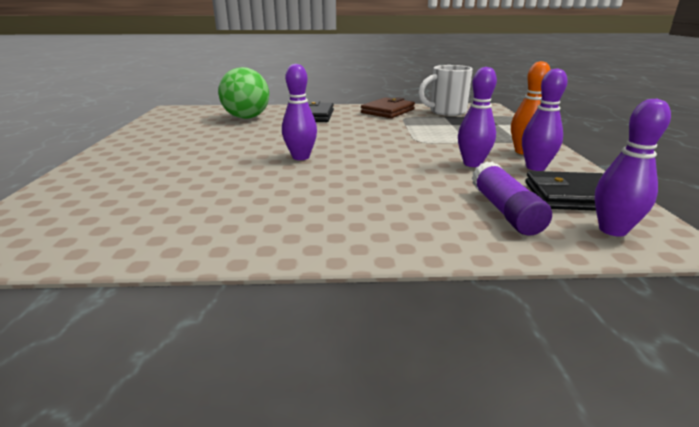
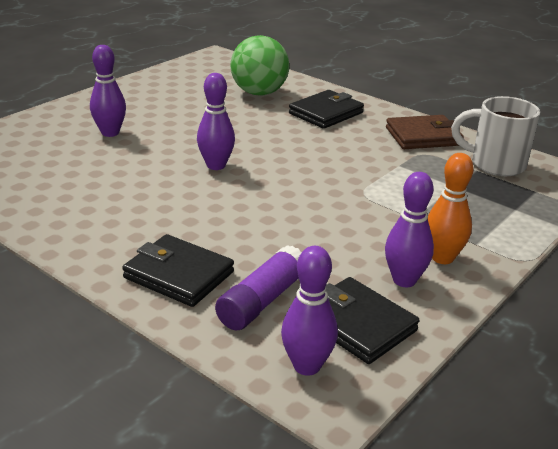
camera: 40 degrees right, 5 degrees up
(423, 223) = (178, 275): none -> black wallet
(472, 164) = (349, 245): purple bowling pin -> purple bowling pin (110, 133)

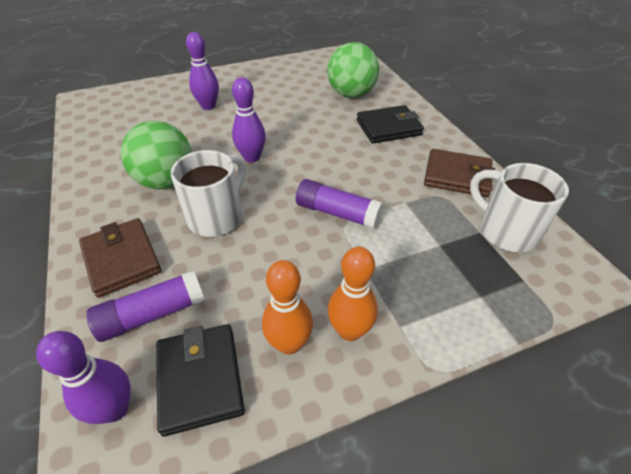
camera: 30 degrees right, 15 degrees up
(146, 205) = (166, 181): none -> green ball
(178, 275) = (121, 259): black wallet -> brown wallet
(237, 219) = (217, 217): none -> white mug
(349, 187) = (337, 213): none -> purple glue stick
(404, 280) = (289, 343): purple bowling pin -> orange bowling pin

